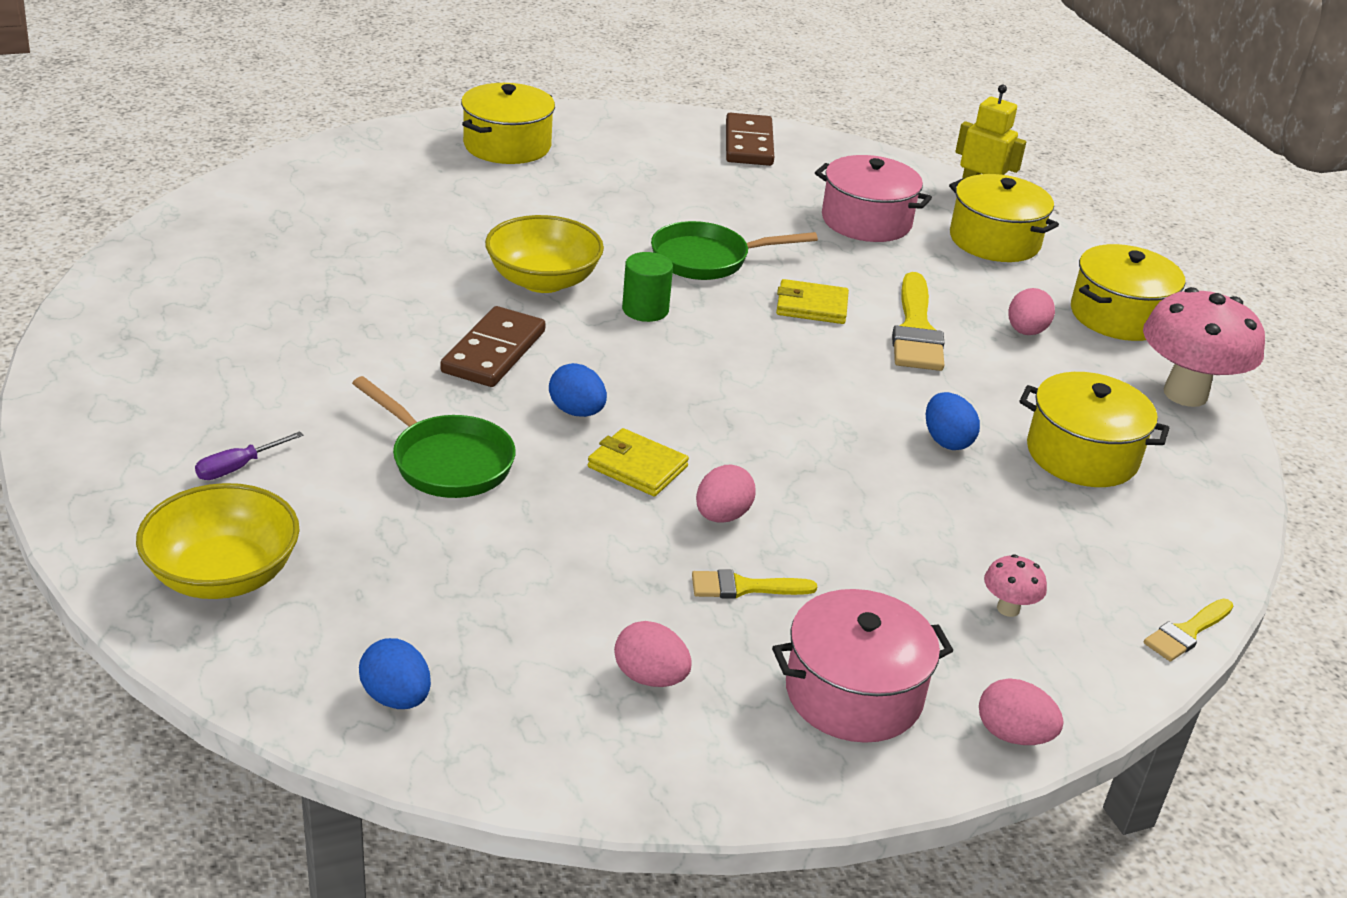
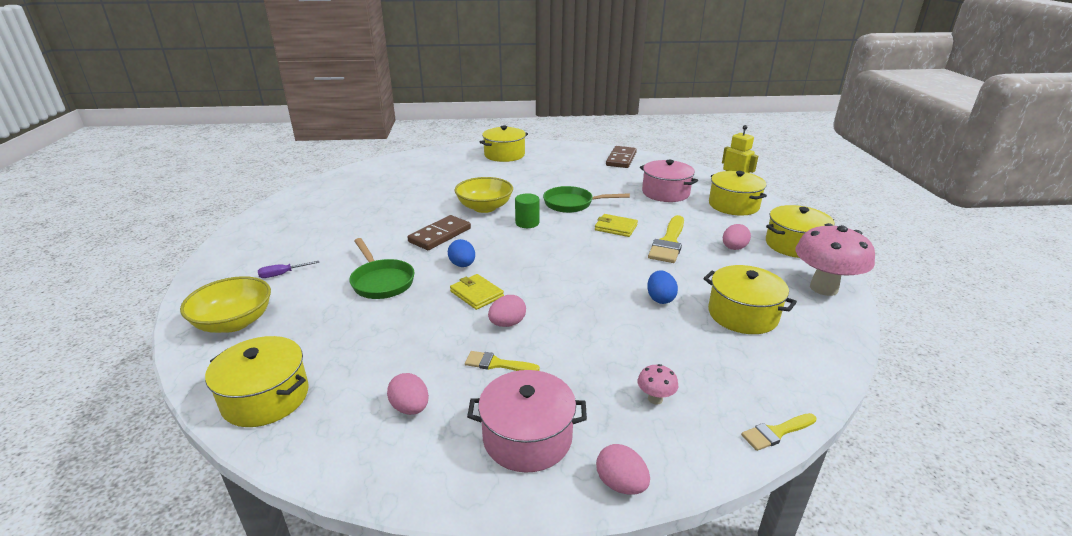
camera: 20 degrees right, 5 degrees down
(396, 697) = (266, 397): blue egg -> yellow pot

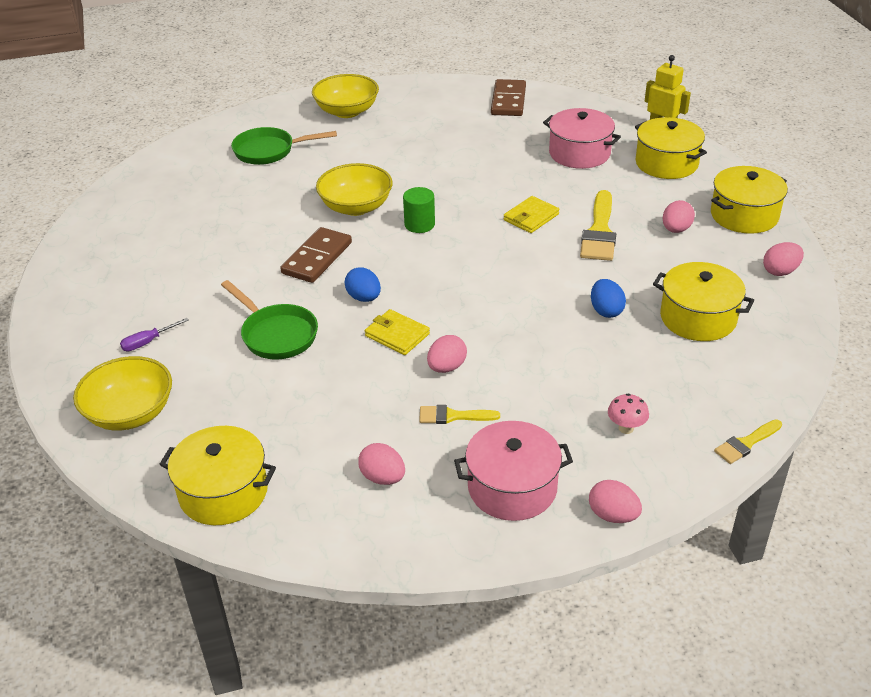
camera: 10 degrees left, 10 degrees up
(504, 155) = (347, 111): yellow pot -> yellow bowl
(572, 204) = (466, 187): green pan -> green pan (269, 151)
(616, 227) = (531, 217): yellow wallet -> yellow wallet turned 60 degrees counterclockwise
(823, 288) = (780, 271): pink mushroom -> pink egg

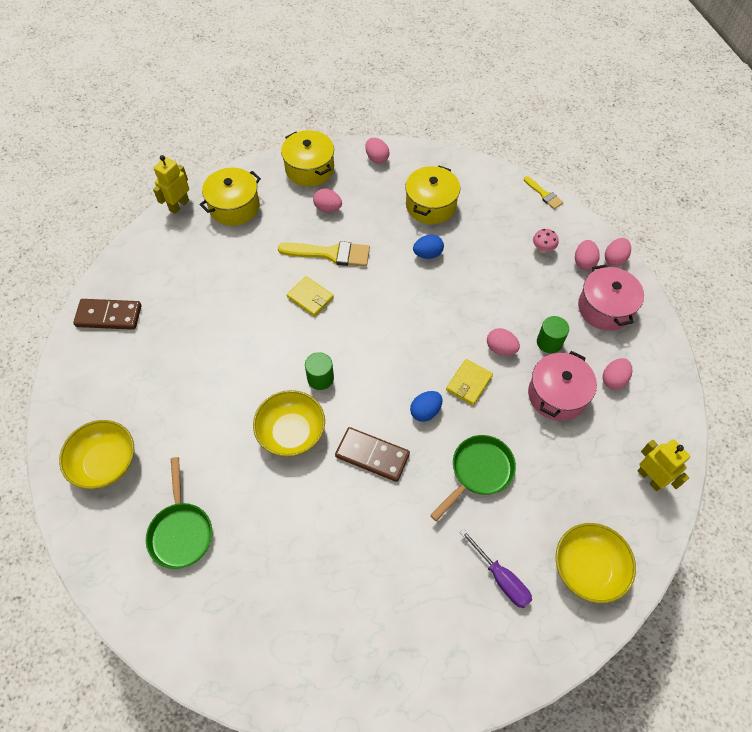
camera: 95 degrees left, 20 degrees up
(148, 342) = (501, 578): purple screwdriver -> purple screwdriver, size x1.51
(223, 492) = (650, 478): yellow pot -> yellow robot
(453, 416) = (549, 342): yellow brush -> green cylinder
(579, 153) = (213, 263): pink pot -> pink pot (557, 395)
(603, 474) = (584, 262): none -> pink egg

